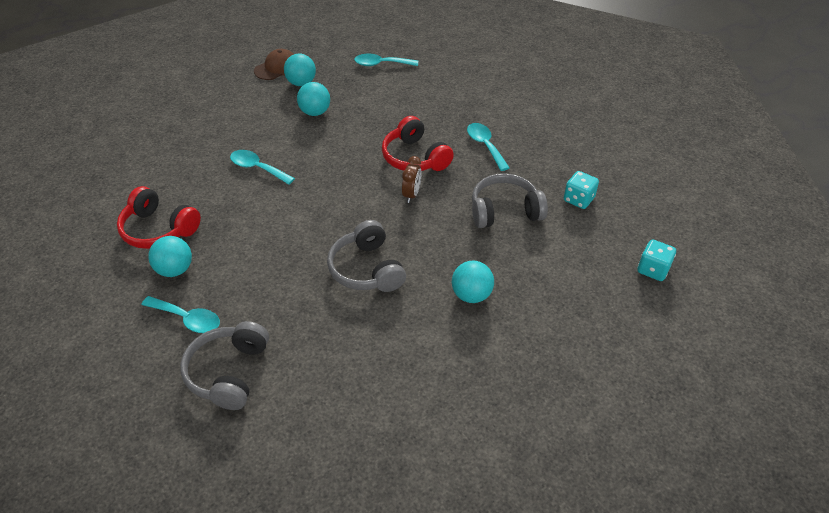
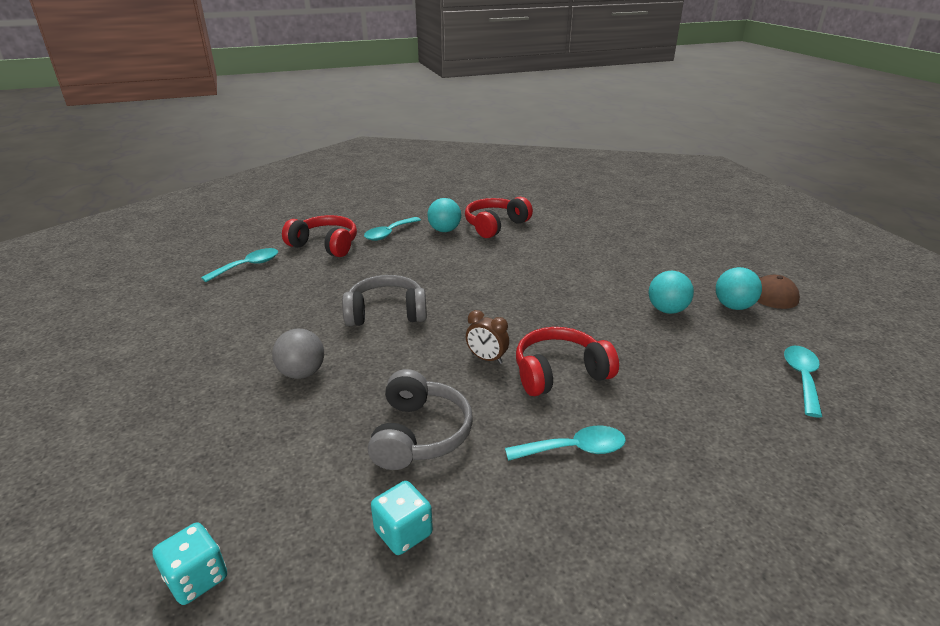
camera: 105 degrees right, 15 degrees down
(228, 372) = (325, 245): grey headphones -> red headphones
(257, 168) = (565, 269): turquoise spoon -> turquoise spoon (248, 266)
(471, 295) = (302, 373): turquoise ball -> grey ball

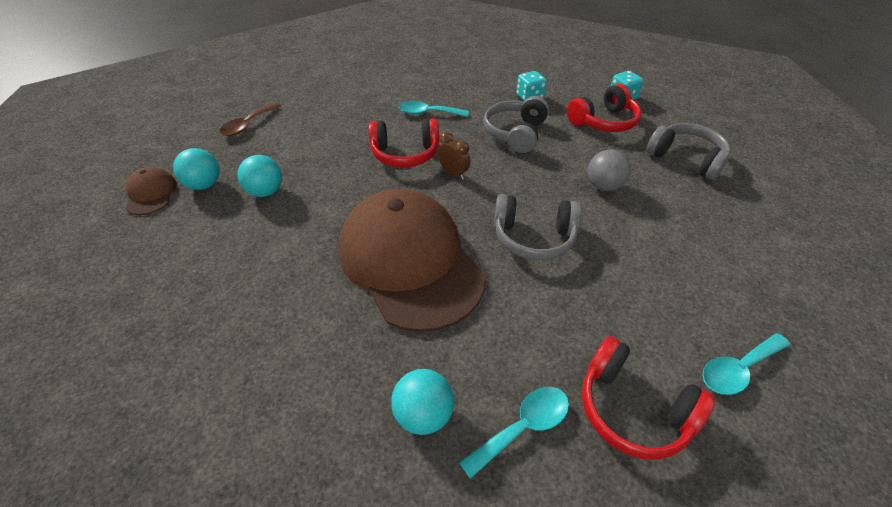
camera: 165 degrees left, 15 degrees up
(163, 433) = (686, 159): none -> grey headphones
(490, 283) = (410, 261): none -> brown cap
(495, 225) = (330, 411): red headphones -> red headphones (603, 122)
(802, 378) = (248, 125): turquoise spoon -> brown spoon

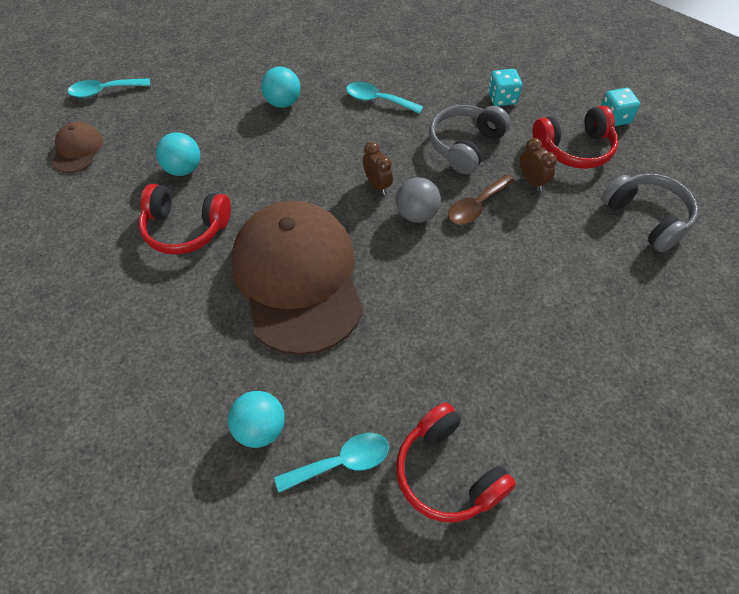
camera: 15 degrees right, 10 degrees up
(204, 185) = (128, 149): turquoise ball -> turquoise ball (283, 102)
(248, 125) = (185, 82): brown spoon -> brown spoon (476, 206)
(405, 154) = (335, 150): red headphones -> red headphones (185, 229)
(533, 237) = (430, 278): grey headphones -> none
(582, 149) = (532, 181): none -> brown clock
(603, 186) = (533, 233): grey ball -> grey ball (416, 214)
(738, 369) = (569, 463): turquoise spoon -> turquoise spoon (104, 91)

